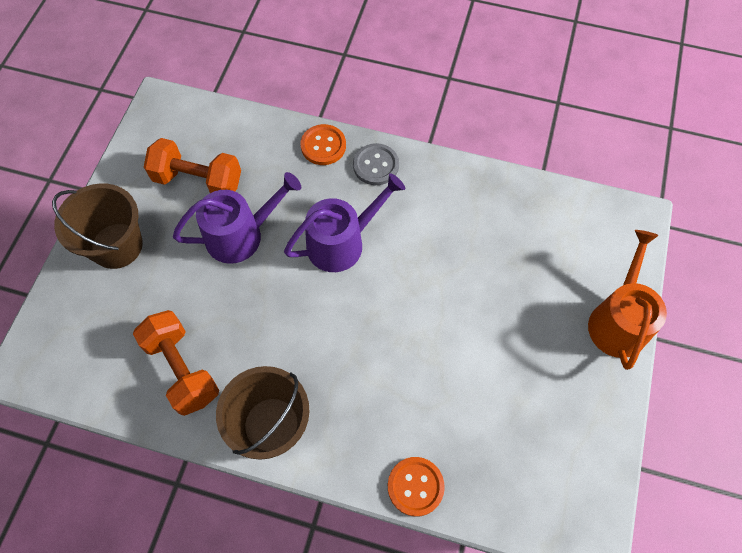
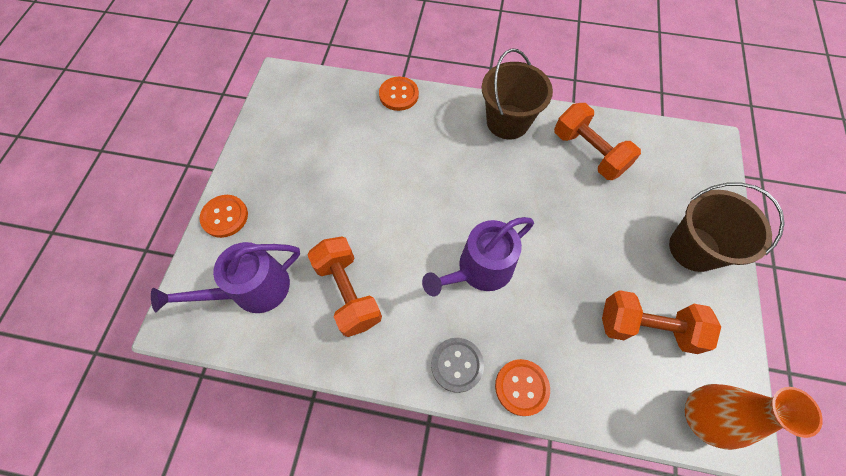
camera: 175 degrees right, 0 degrees up
(183, 116) = (701, 417): none -> orange vase
(241, 235) = (580, 269): purple watering can -> purple watering can (253, 289)
(474, 231) = (348, 292): none -> orange dumbbell
(618, 321) = (225, 217): orange watering can -> orange button

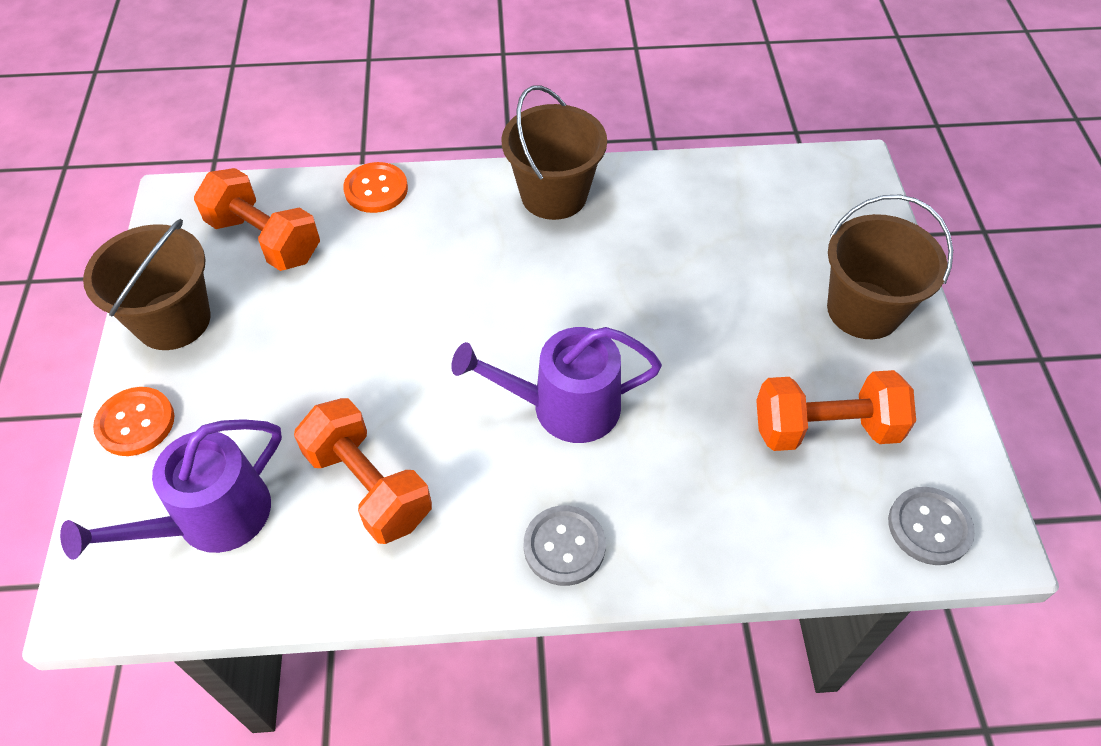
camera: 15 degrees left, 10 degrees down
(261, 155) = (173, 320): none -> brown bucket
(480, 269) = (565, 407): purple watering can -> purple watering can turned 45 degrees clockwise
(521, 387) = (668, 553): orange button -> none
(588, 152) = (683, 213): orange dumbbell -> orange dumbbell (265, 239)
(701, 417) = (929, 527): orange vase -> grey button

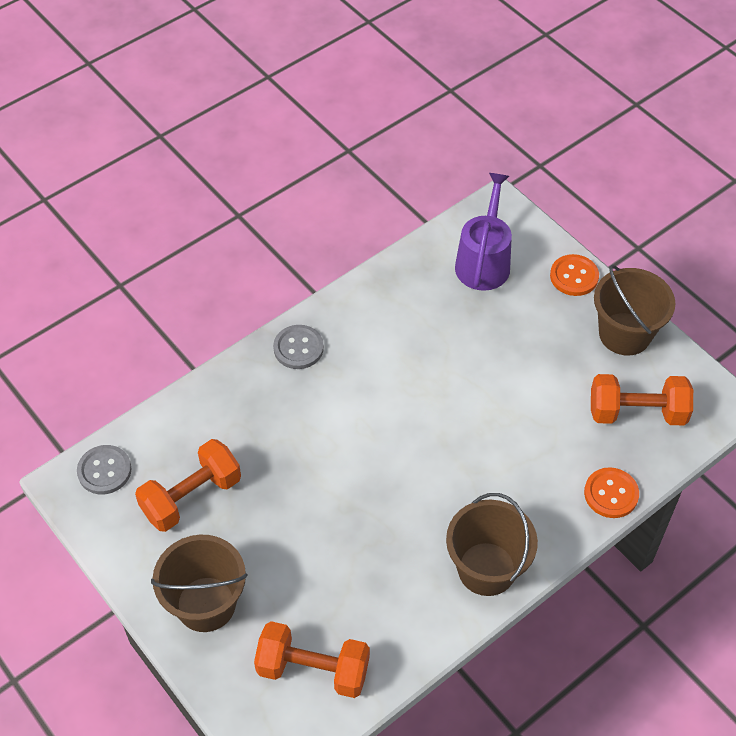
camera: 145 degrees right, 0 degrees up
(369, 486) = (423, 318): orange dumbbell -> orange dumbbell (313, 669)
(565, 407) = (355, 419): purple watering can -> none

